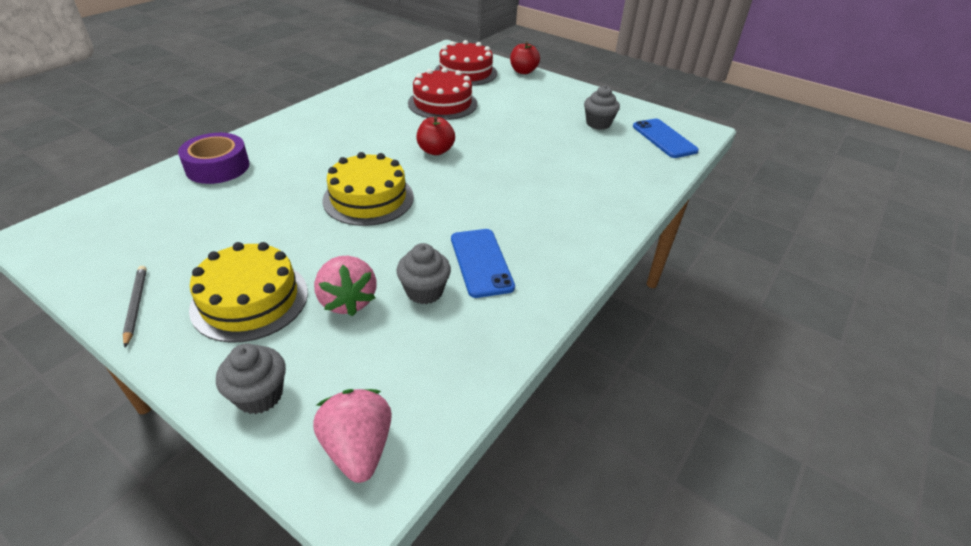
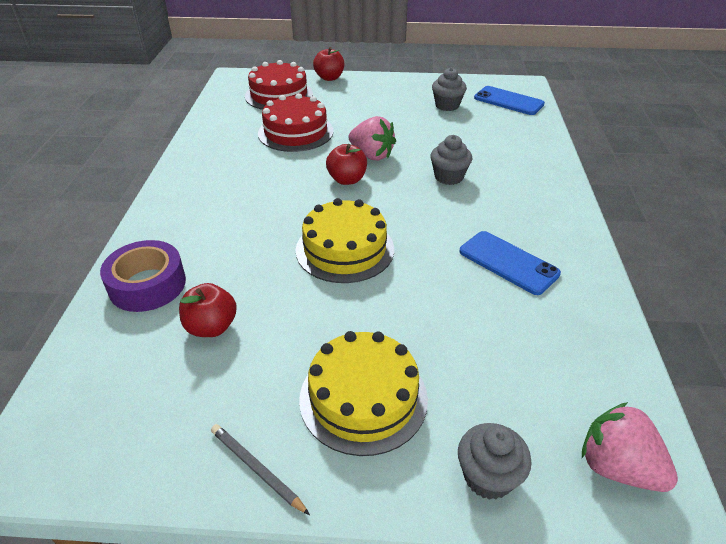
camera: 30 degrees left, 0 degrees up
(220, 209) = (211, 327): none -> red apple
(347, 301) = (449, 351): pink strawberry -> pink strawberry (371, 155)
(424, 291) = (498, 309): grey cupcake -> grey cupcake (448, 177)

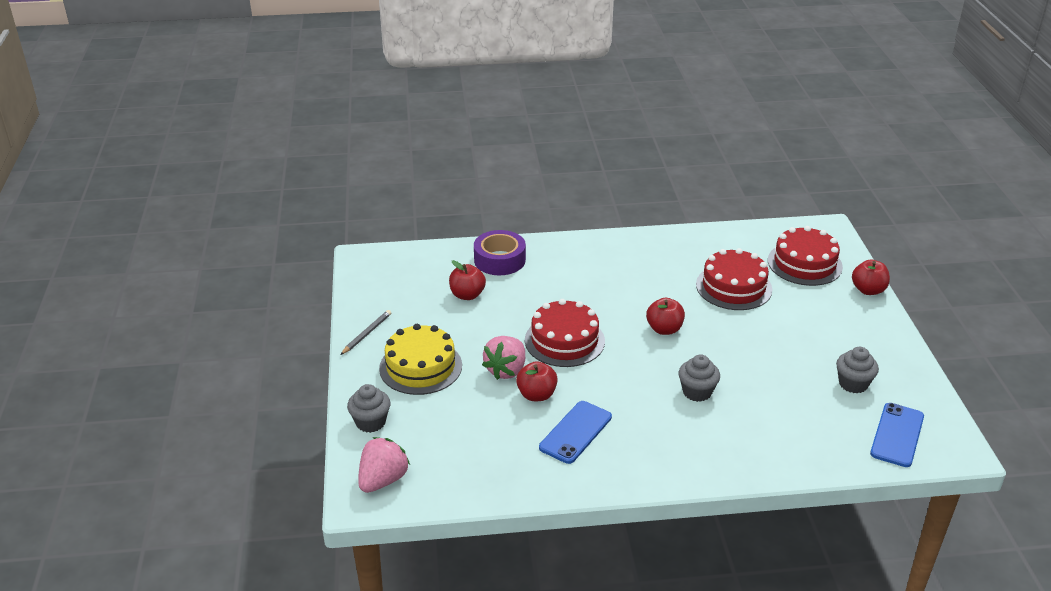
camera: 80 degrees right, 5 degrees down
(345, 249) = (564, 340): yellow cake -> red cake
(371, 155) = (714, 339): pink strawberry -> pink strawberry (506, 370)
(441, 285) = (536, 395): none -> red apple

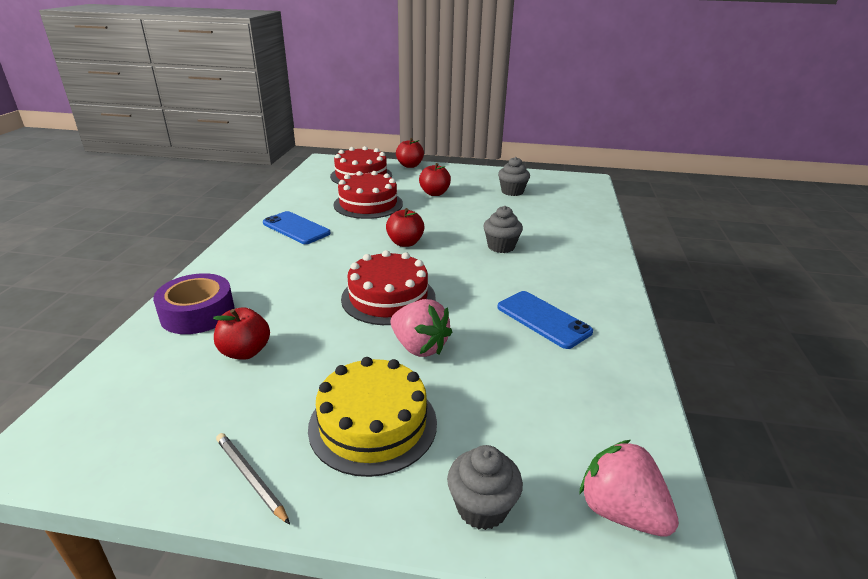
camera: 75 degrees left, 5 degrees down
(536, 395) = (473, 333): red apple -> red apple (434, 193)
(897, 435) = (570, 191): blue phone -> blue phone (296, 228)

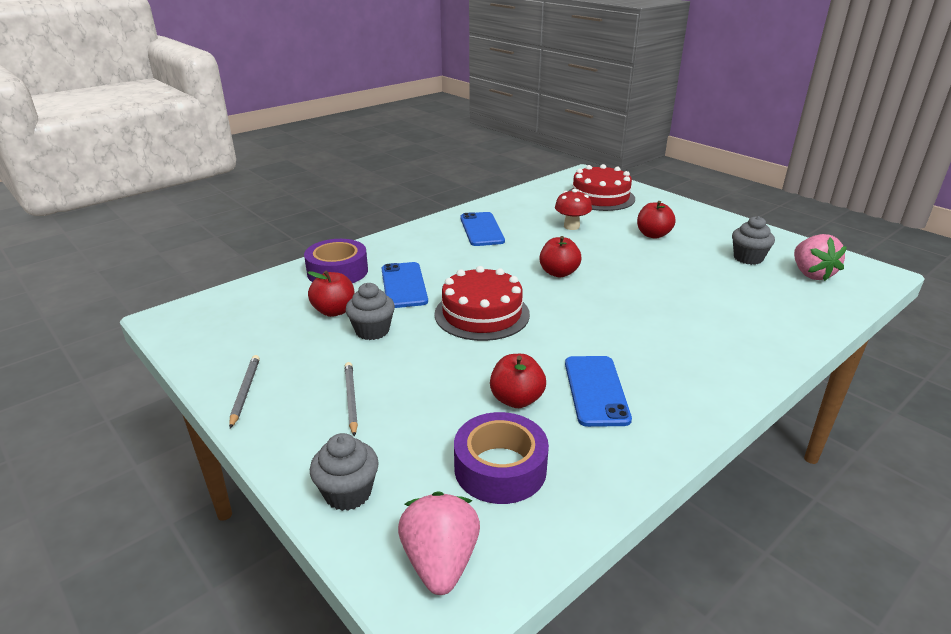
camera: 40 degrees right, 0 degrees up
(286, 300) = (404, 285): none -> blue phone
(368, 204) = (571, 226): red cake -> red mushroom
(373, 424) = (351, 399): yellow cake -> grey pencil
(410, 165) = (665, 199): red apple -> red apple (516, 399)
(419, 347) = (454, 363): pink strawberry -> pink strawberry (811, 274)
(501, 246) = (651, 309): grey cupcake -> grey cupcake (372, 331)
(561, 411) = (500, 468): none -> purple tape

